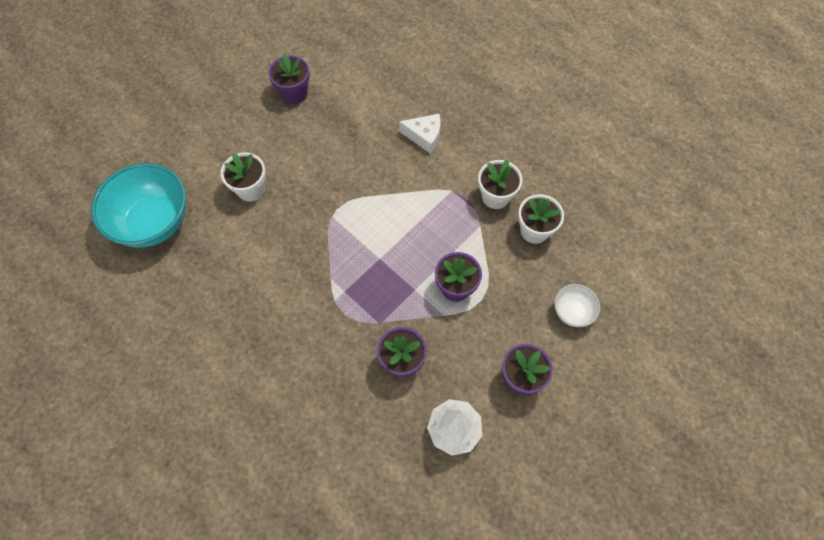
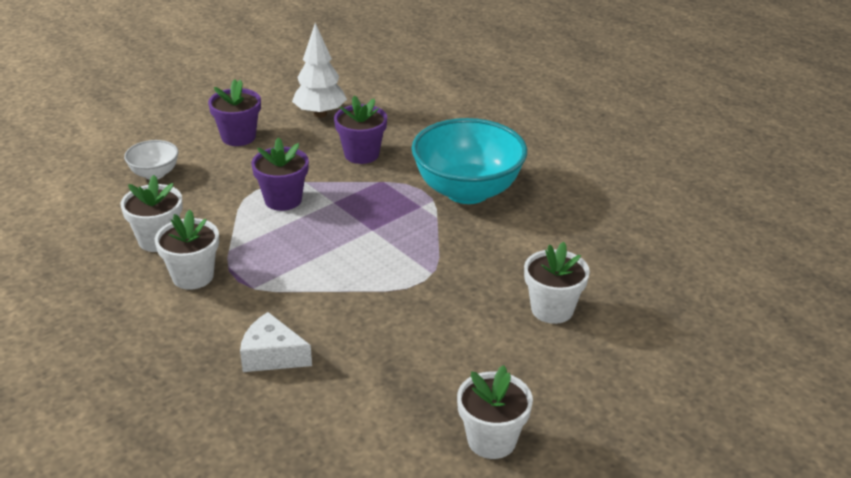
camera: 175 degrees left, 30 degrees down
(154, 222) = (685, 283): turquoise bowl -> turquoise bowl (467, 191)
(294, 93) = (491, 440): purple flower pot -> white flower pot

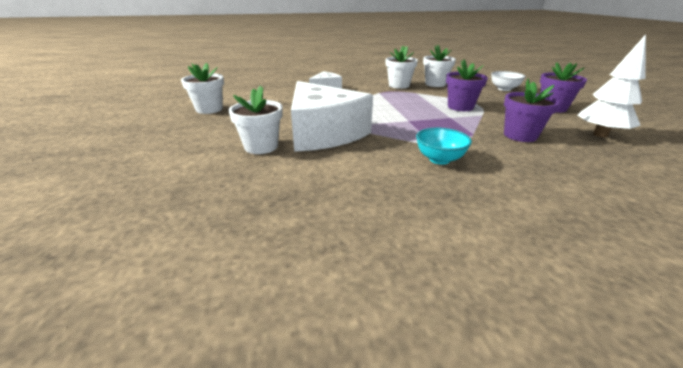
camera: 120 degrees right, 5 degrees down
(467, 191) = (439, 159): turquoise bowl -> turquoise bowl, size x0.47
(473, 280) = (323, 133): none -> white cheese

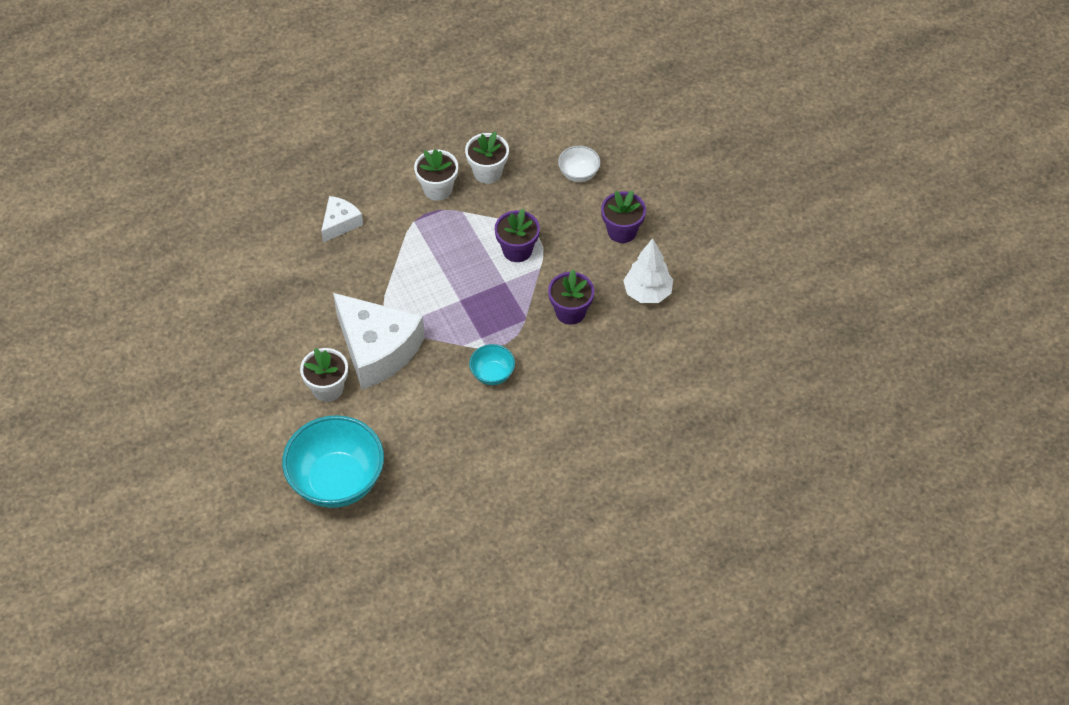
camera: 15 degrees left, 25 degrees up
(209, 109) = (223, 320): white flower pot -> none
(210, 214) = (337, 481): none -> turquoise bowl

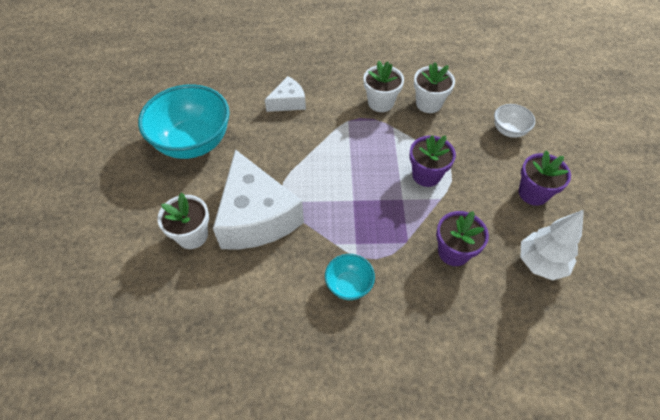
camera: 25 degrees right, 0 degrees up
(337, 481) = (140, 335): turquoise bowl -> turquoise bowl (193, 142)

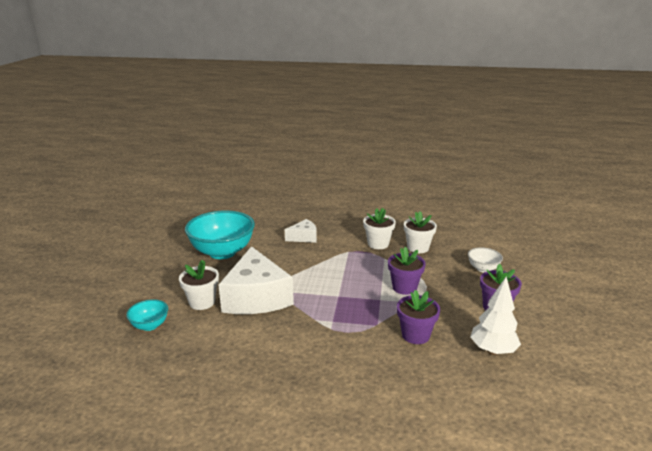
camera: 10 degrees right, 30 degrees down
(349, 285) = (318, 345): turquoise bowl -> turquoise bowl (150, 325)

